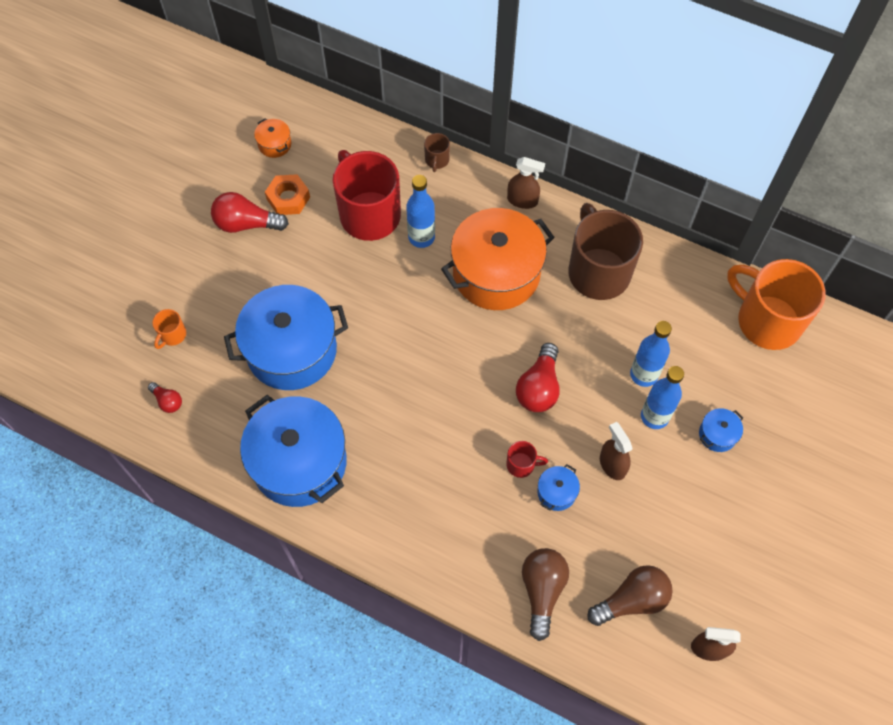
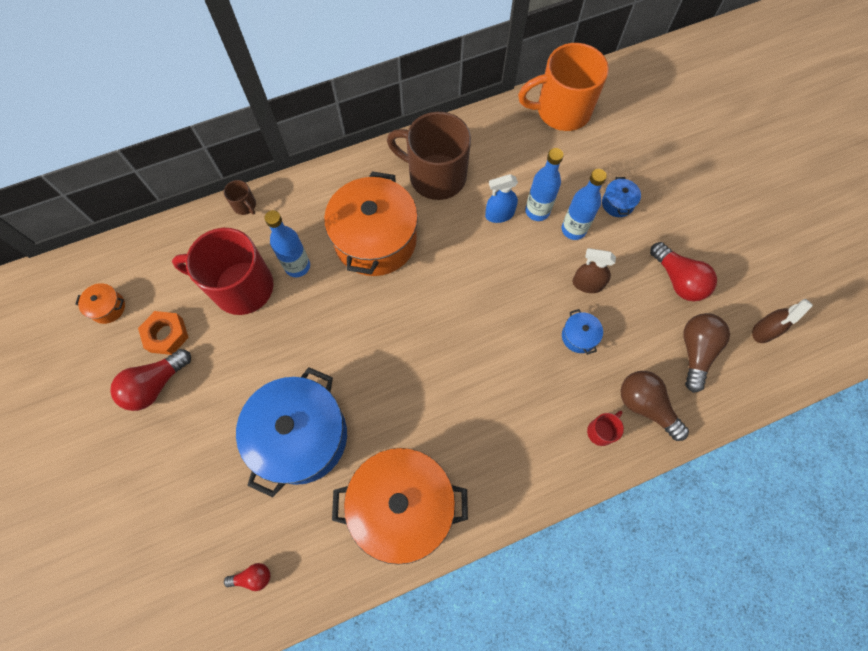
camera: 50 degrees left, 5 degrees up
(172, 335) = (196, 525): orange mug -> none
(299, 462) = (402, 506): blue pot -> orange pot
(521, 465) = (539, 343): red mug -> red mug (601, 431)
(522, 200) = (335, 177): brown spray bottle -> none
(539, 387) = (489, 284): red light bulb -> red light bulb (678, 280)
(610, 347) = (499, 214): none -> blue spray bottle

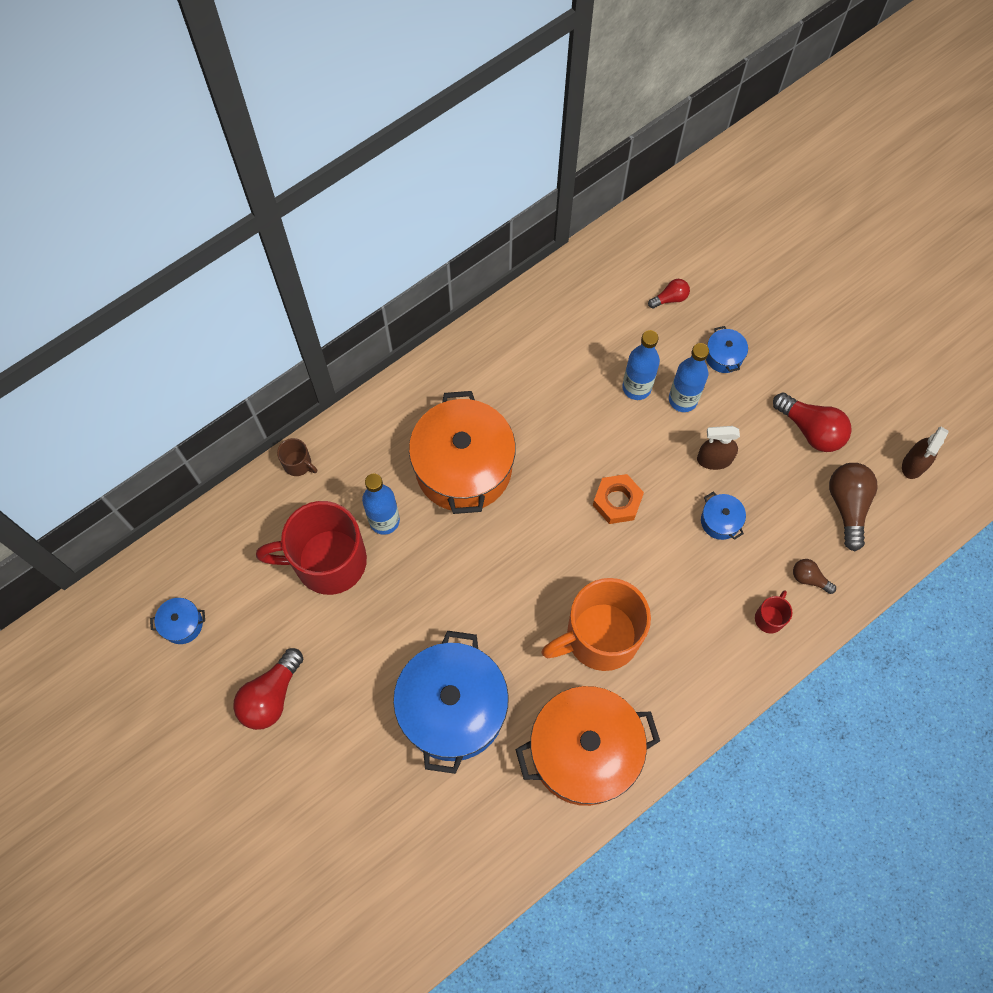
camera: 15 degrees left, 0 degrees up
(108, 307) = (182, 624): orange pot -> blue pot
(166, 335) = (262, 637): orange nut -> orange nut (617, 501)
(253, 577) = (451, 865): red light bulb -> red light bulb (670, 298)
(435, 176) = (508, 373): brown mug -> none
(499, 214) = (595, 402): blue spray bottle -> none
(561, 111) = (631, 257): orange mug -> orange mug (600, 636)
(645, 406) = (809, 578): brown light bulb -> brown light bulb, size x0.54

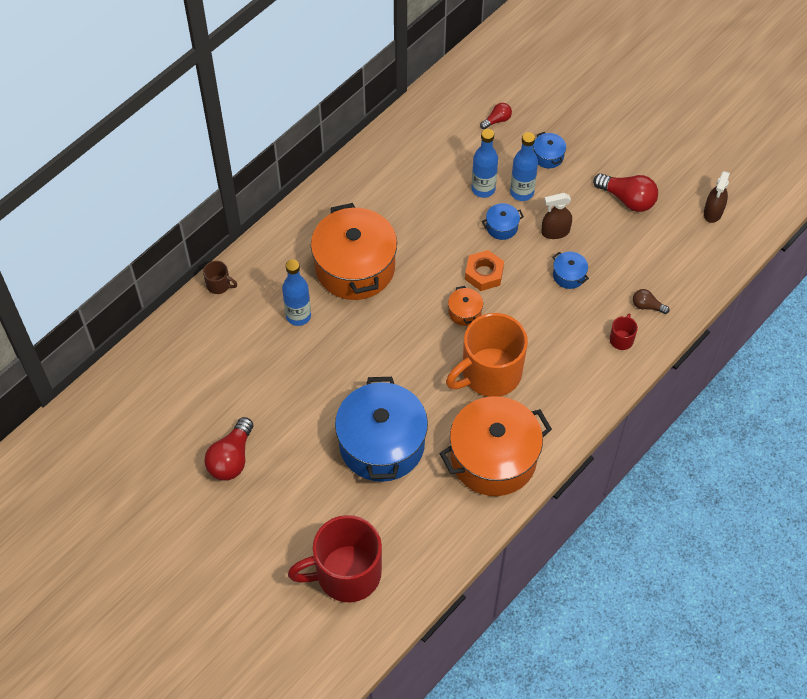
camera: 10 degrees left, 10 degrees down
(182, 624) = (147, 417): blue pot -> blue pot (502, 227)
(327, 561) = (258, 352): red mug -> red mug (346, 573)
(584, 549) = (465, 312): none -> orange pot
(847, 506) = (667, 249): brown light bulb -> none

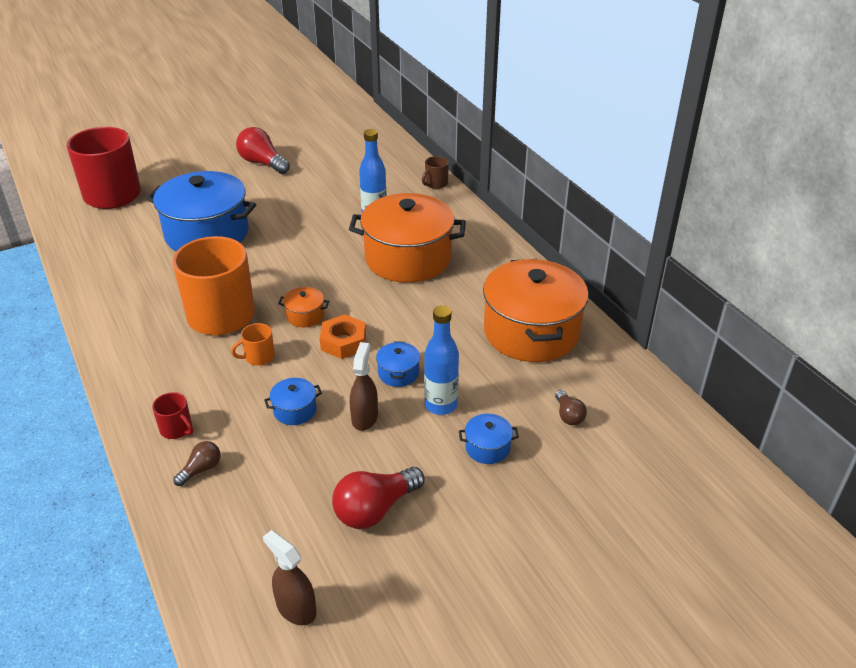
camera: 110 degrees right, 20 degrees down
(483, 189) = (462, 373): blue bottle -> none
(493, 458) = (131, 293): orange pot -> orange pot (531, 332)
(497, 120) = (568, 415): red light bulb -> brown light bulb
(527, 322) = (258, 357): none -> orange mug

